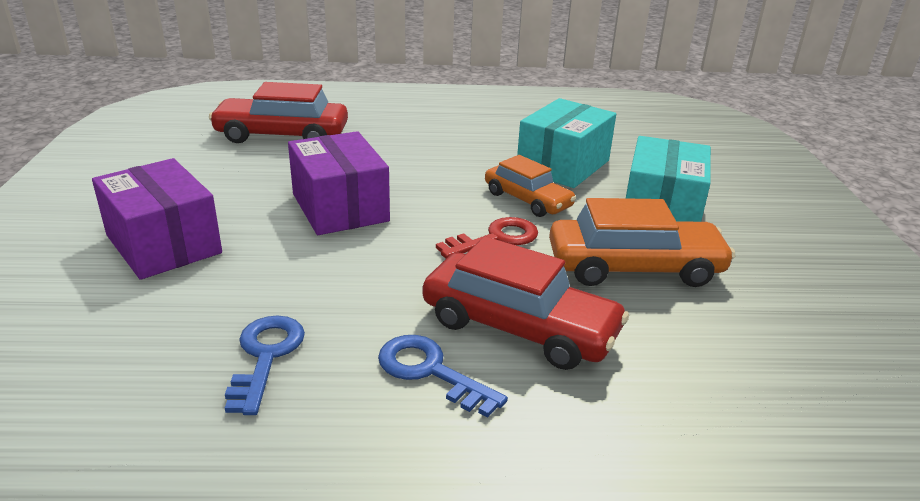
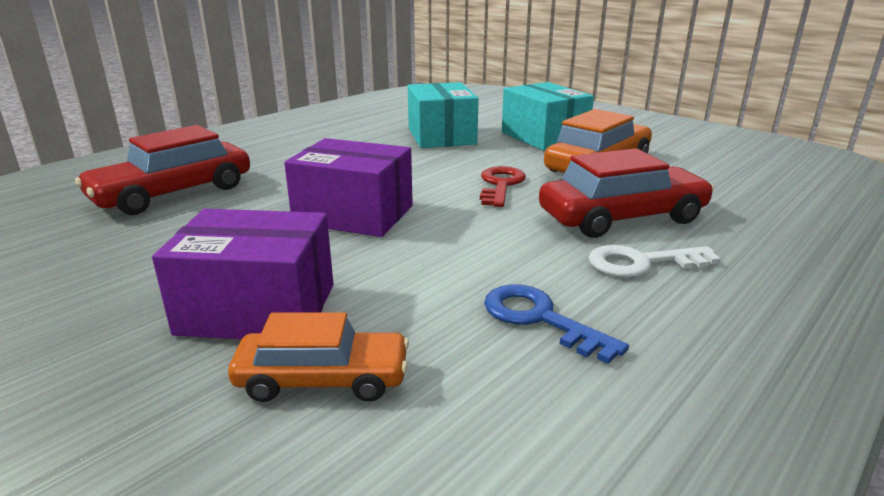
camera: 45 degrees left, 5 degrees down
(430, 371) = (641, 263): blue key -> white key
(527, 200) = (466, 159): orange car -> orange car (323, 379)

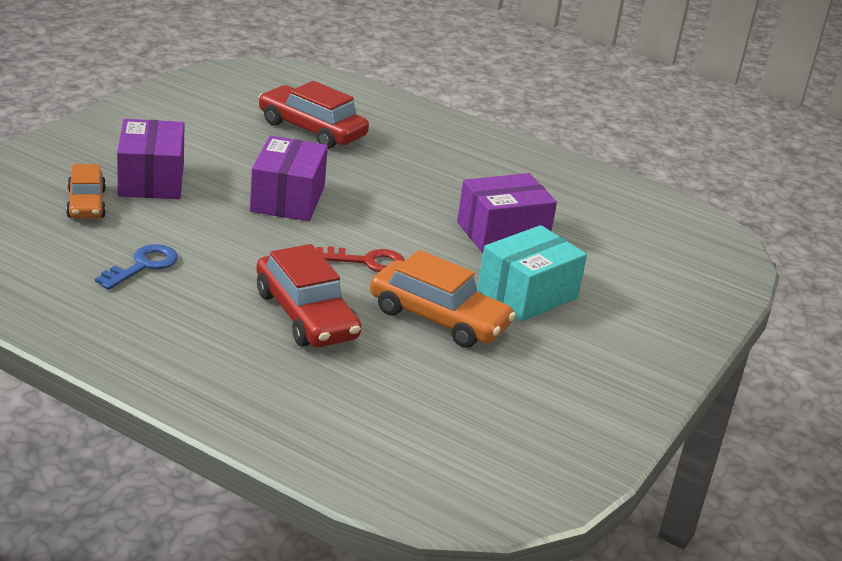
camera: 75 degrees right, 5 degrees up
(441, 136) = (502, 233): turquoise box -> purple box
(641, 263) = (222, 312): white key -> none

